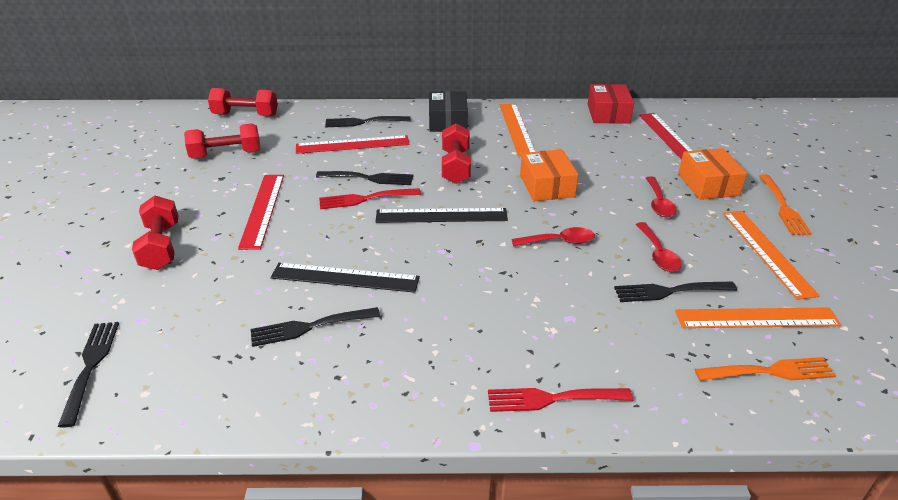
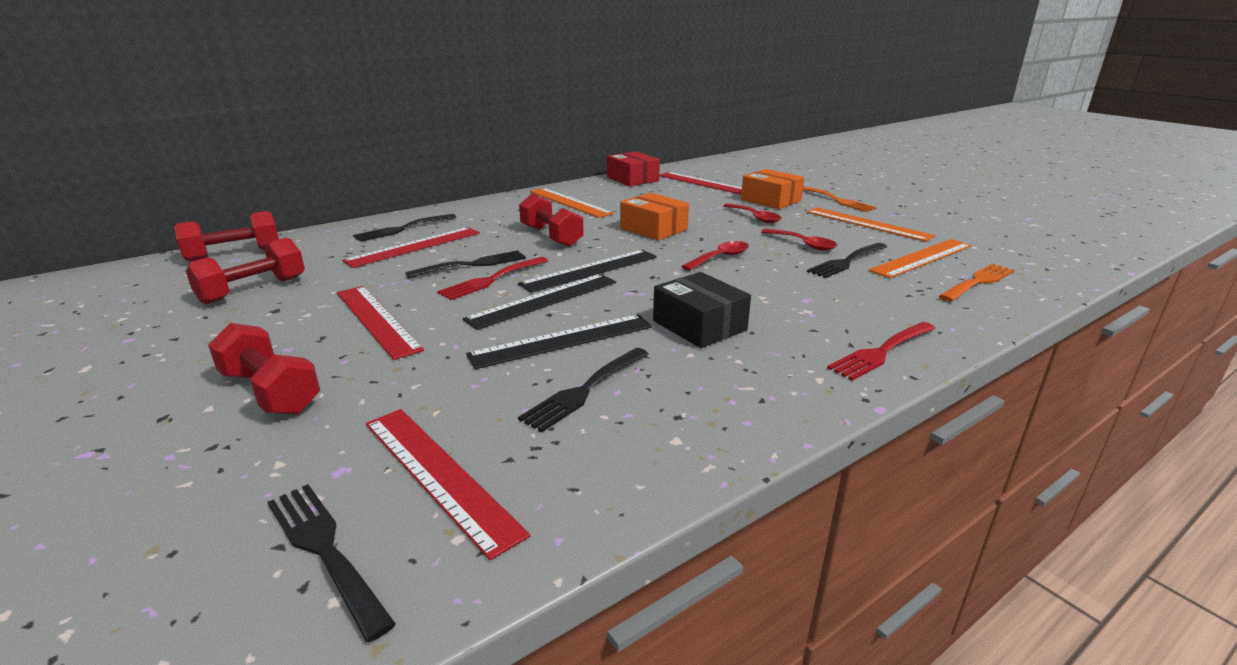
camera: 35 degrees left, 10 degrees down
(176, 348) = (439, 474): none -> red ruler
(375, 234) = (544, 300): none -> black ruler
(447, 121) = (495, 211): black box -> black box (699, 325)

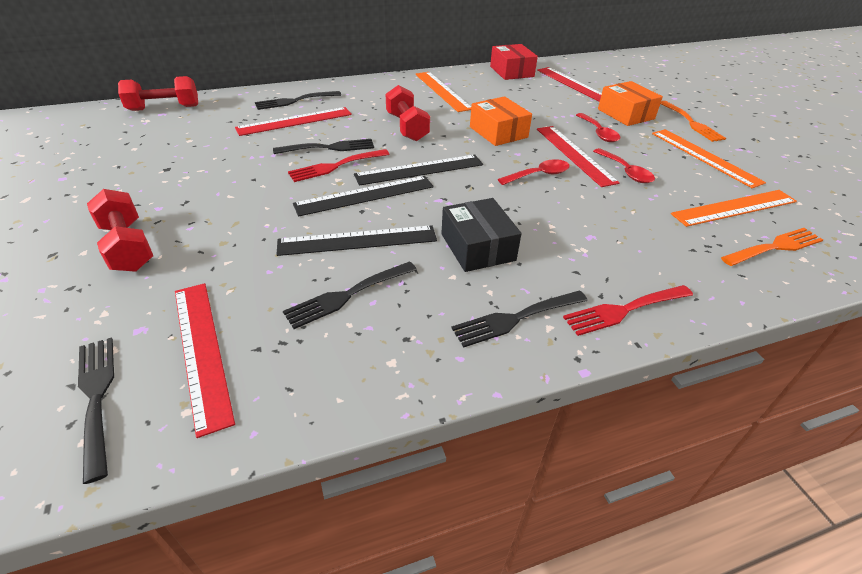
camera: 15 degrees right, 15 degrees up
(253, 290) = (161, 146): red dumbbell -> none
(376, 320) = (230, 192): red ruler -> red ruler (574, 154)
(846, 261) = (655, 199): black fork -> black fork (516, 318)

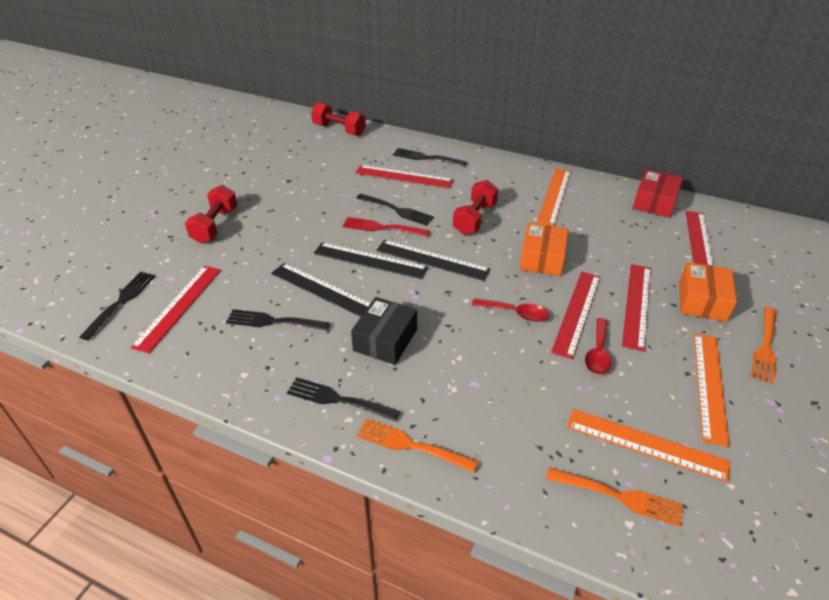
camera: 45 degrees right, 0 degrees up
(598, 133) = (636, 305): red spoon -> red ruler
(624, 310) = (411, 445): red fork -> orange fork

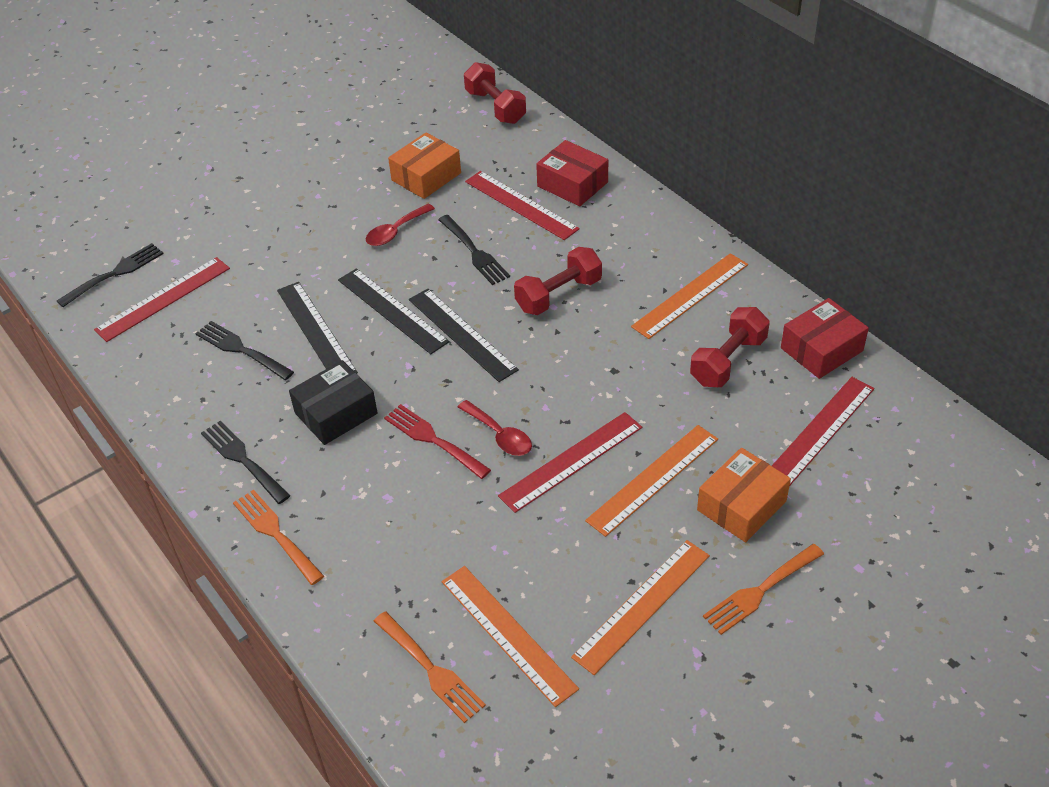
camera: 30 degrees right, 5 degrees up
(215, 225) = (260, 208): red dumbbell -> red dumbbell (728, 361)
(382, 228) = (438, 271): red fork -> red fork (433, 440)
(426, 158) = (572, 184): black fork -> red box
(542, 258) = (593, 378): orange box -> orange box (426, 176)
(598, 353) = (550, 517): red spoon -> red spoon (395, 231)
(636, 305) = (653, 479): red ruler -> orange ruler

